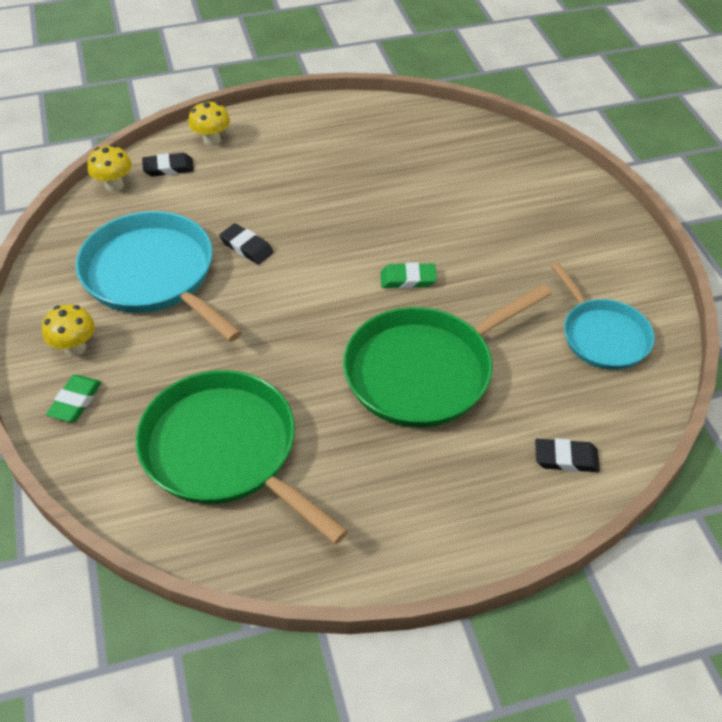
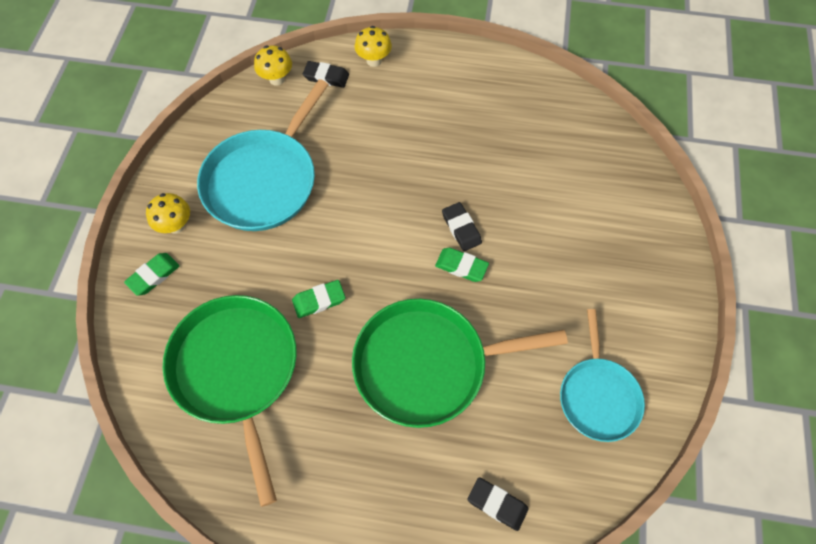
camera: 25 degrees right, 15 degrees up
(153, 275) = (264, 180): turquoise pan -> turquoise pan turned 135 degrees counterclockwise
(246, 247) = (348, 181): black eraser -> black eraser (461, 228)
(278, 358) = (319, 300): none -> green eraser

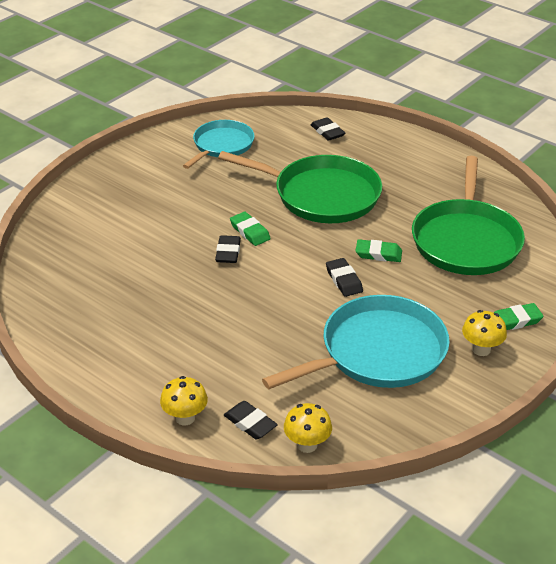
camera: 150 degrees left, 25 degrees down
(334, 247) = (344, 280): none -> black eraser

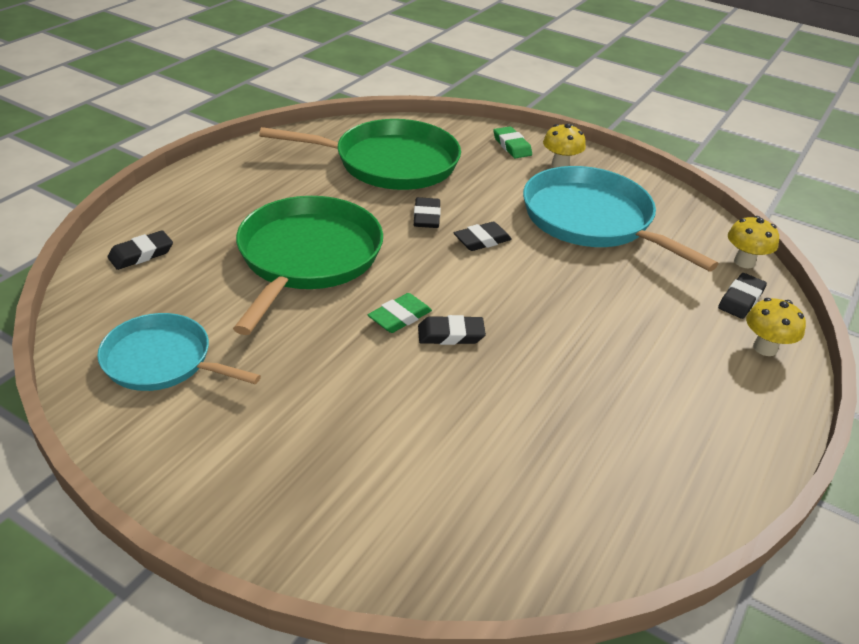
camera: 100 degrees left, 0 degrees up
(378, 254) = (426, 217): green eraser -> black eraser

